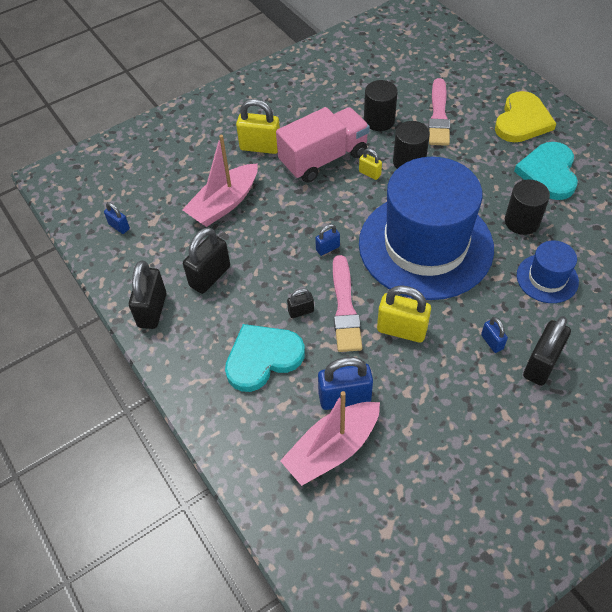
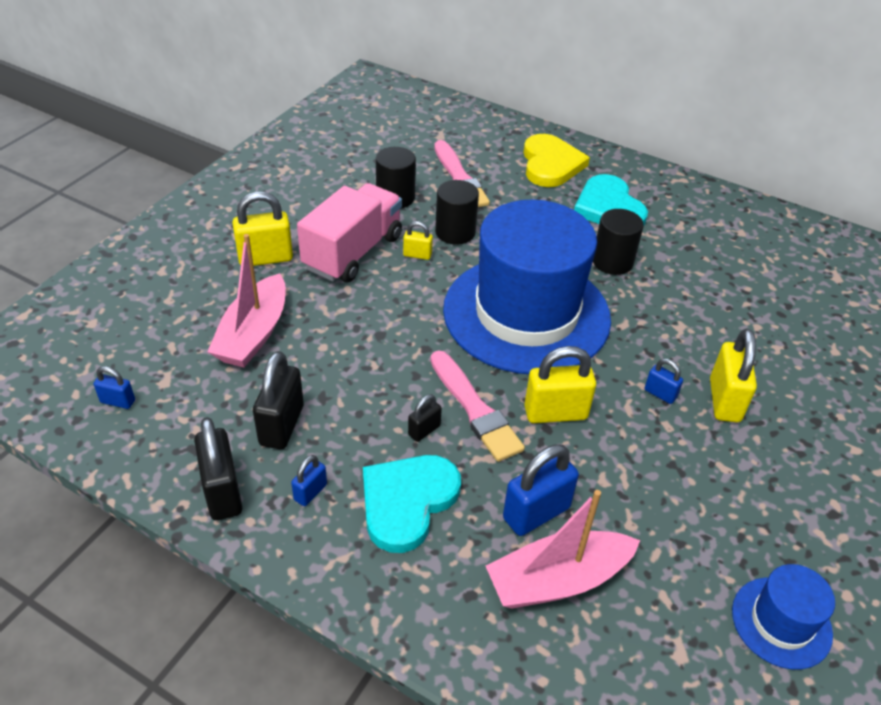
camera: 30 degrees left, 10 degrees down
(327, 248) = (415, 349): blue padlock -> blue padlock (310, 492)
(332, 449) = (557, 580): pink boat -> pink boat turned 45 degrees clockwise
(541, 364) = (724, 400): black padlock -> yellow padlock
(547, 278) = (674, 311): blue hat -> blue hat (781, 622)

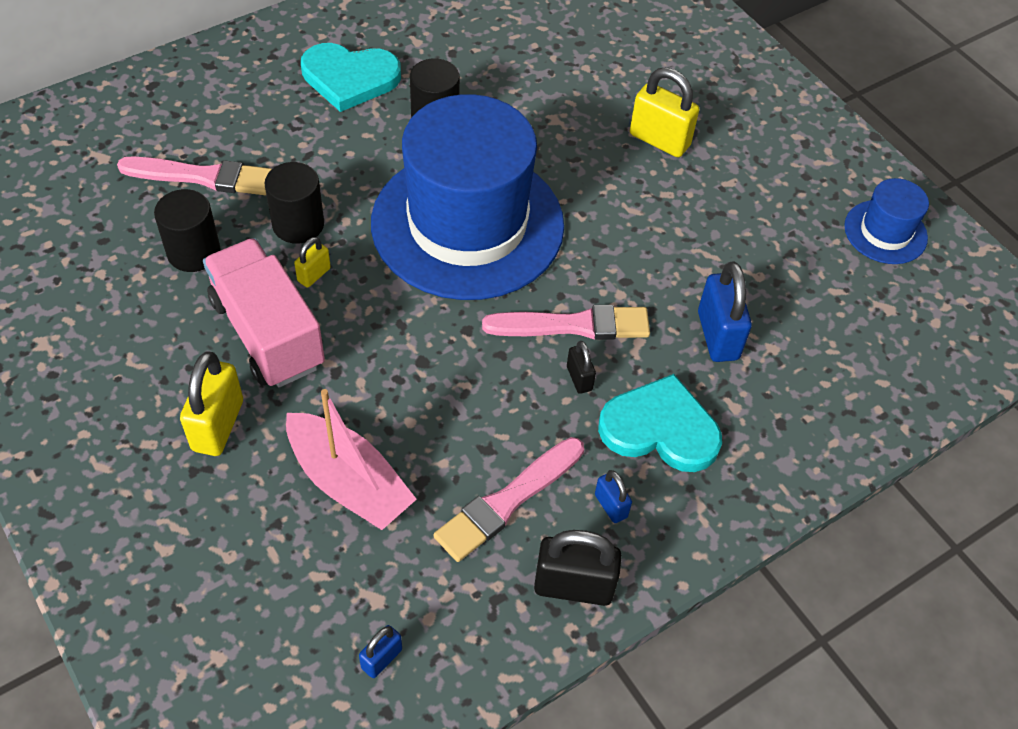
camera: 65 degrees left, 10 degrees up
(281, 425) = (507, 501): black padlock -> pink brush
(407, 502) = (660, 428): turquoise heart -> turquoise heart turned 135 degrees clockwise
(550, 164) = (239, 86): yellow heart -> none
(555, 413) = (611, 265): yellow padlock -> none
(557, 580) = (792, 354): pink boat -> none
(660, 394) = (628, 179): blue padlock -> none

